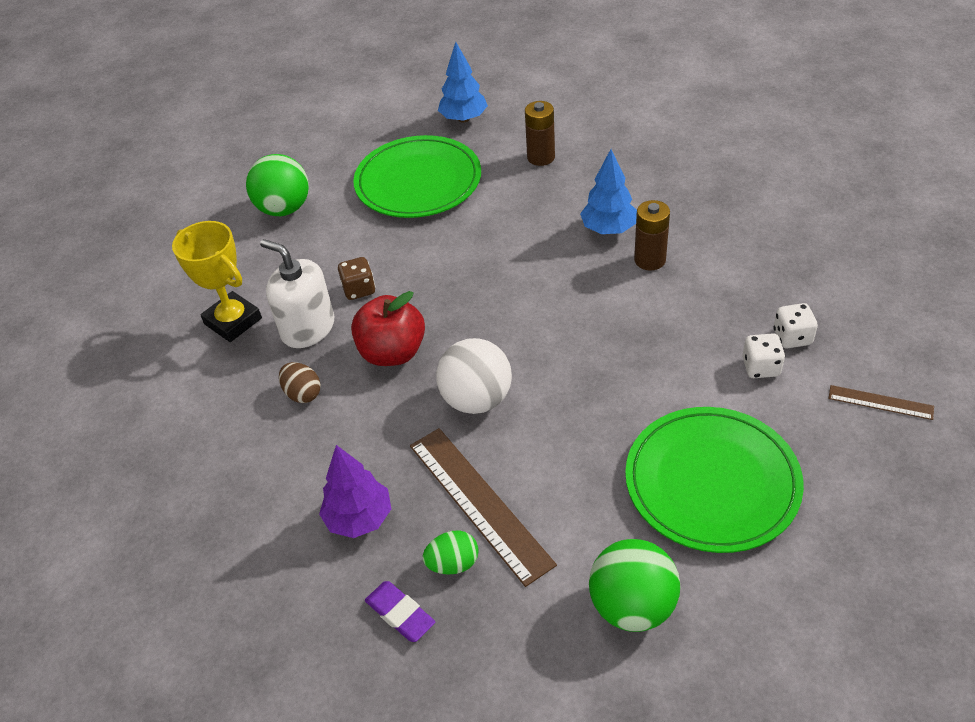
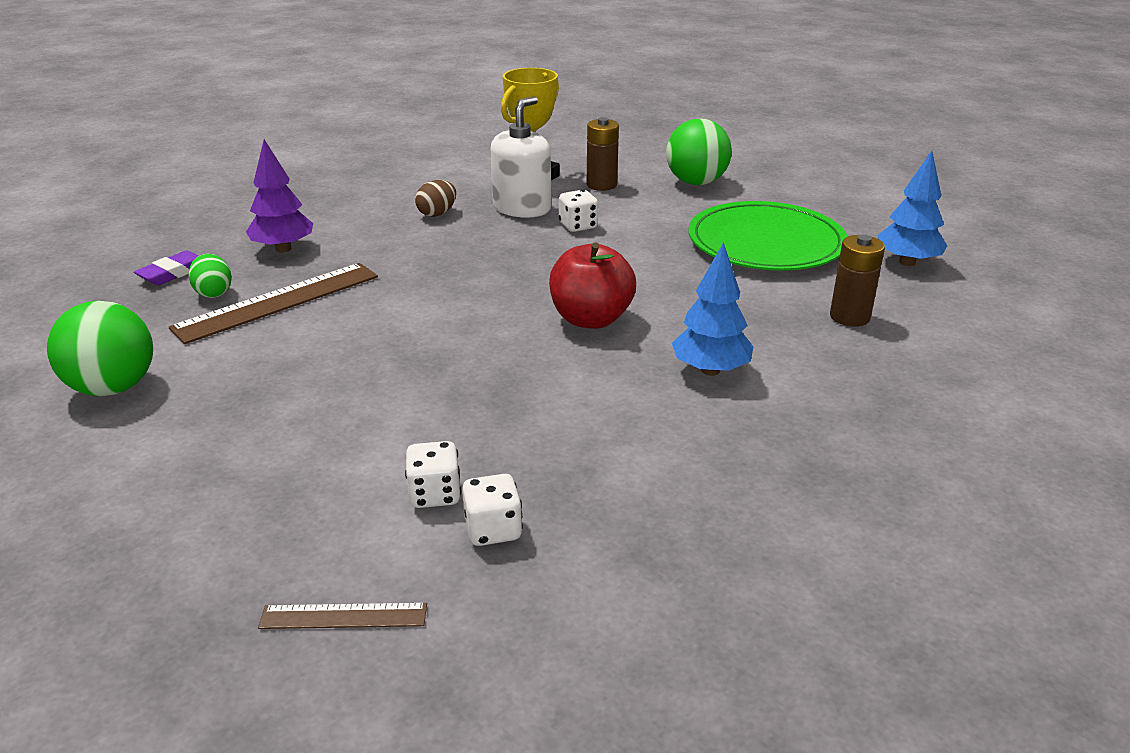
camera: 80 degrees right, 15 degrees down
(359, 289) = (578, 226): brown dice -> white dice
(392, 352) = (486, 248): red apple -> red apple (591, 319)
(477, 399) = (414, 294): white ball -> none
(650, 260) = (651, 403): brown battery -> brown battery (601, 185)
(712, 482) = (250, 444): green plate -> none
(880, 402) = (343, 616): brown ruler -> brown ruler turned 75 degrees clockwise

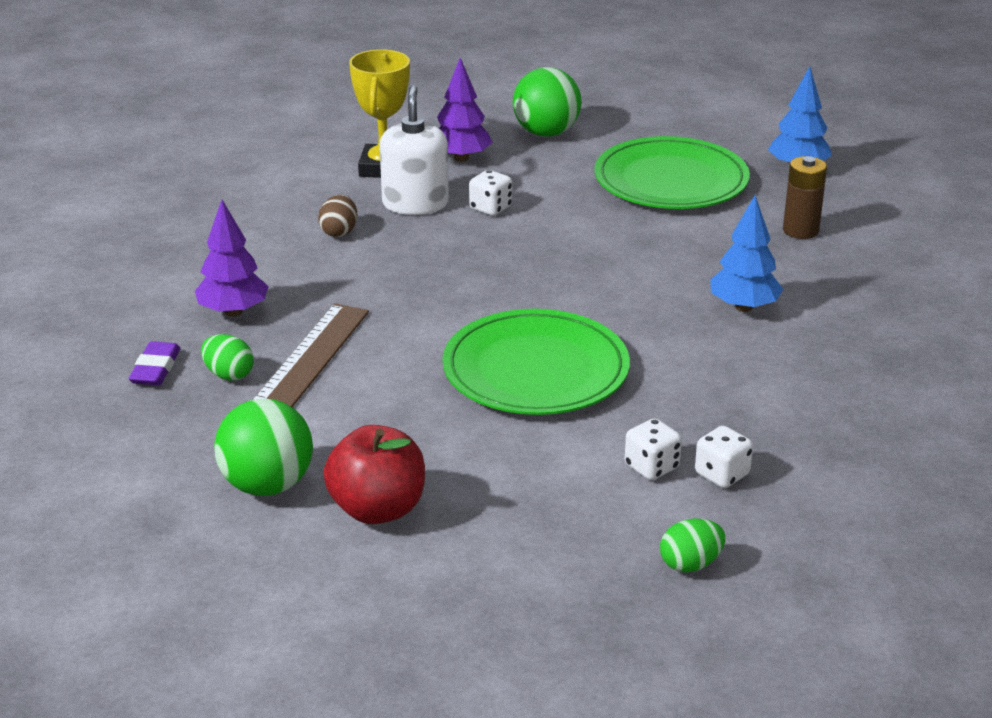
camera: 30 degrees left, 0 degrees up
(343, 616) = (690, 564): brown ruler -> green egg
(447, 365) = (535, 370): none -> green plate
(591, 319) = (605, 293): red apple -> red apple (377, 509)
(601, 185) = (461, 158): brown battery -> purple tree

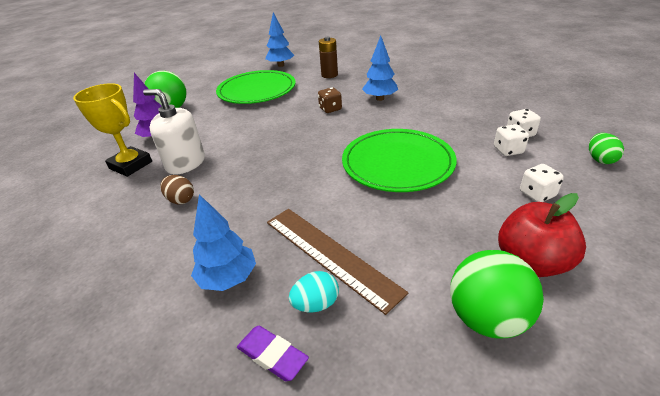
camera: 60 degrees left, 5 degrees up
(229, 375) = (316, 304): green egg -> turquoise egg
(233, 311) = (228, 278): purple tree -> blue tree
(490, 208) = (222, 140): white dice -> white dice (537, 194)
(661, 269) = (330, 109): none -> brown dice

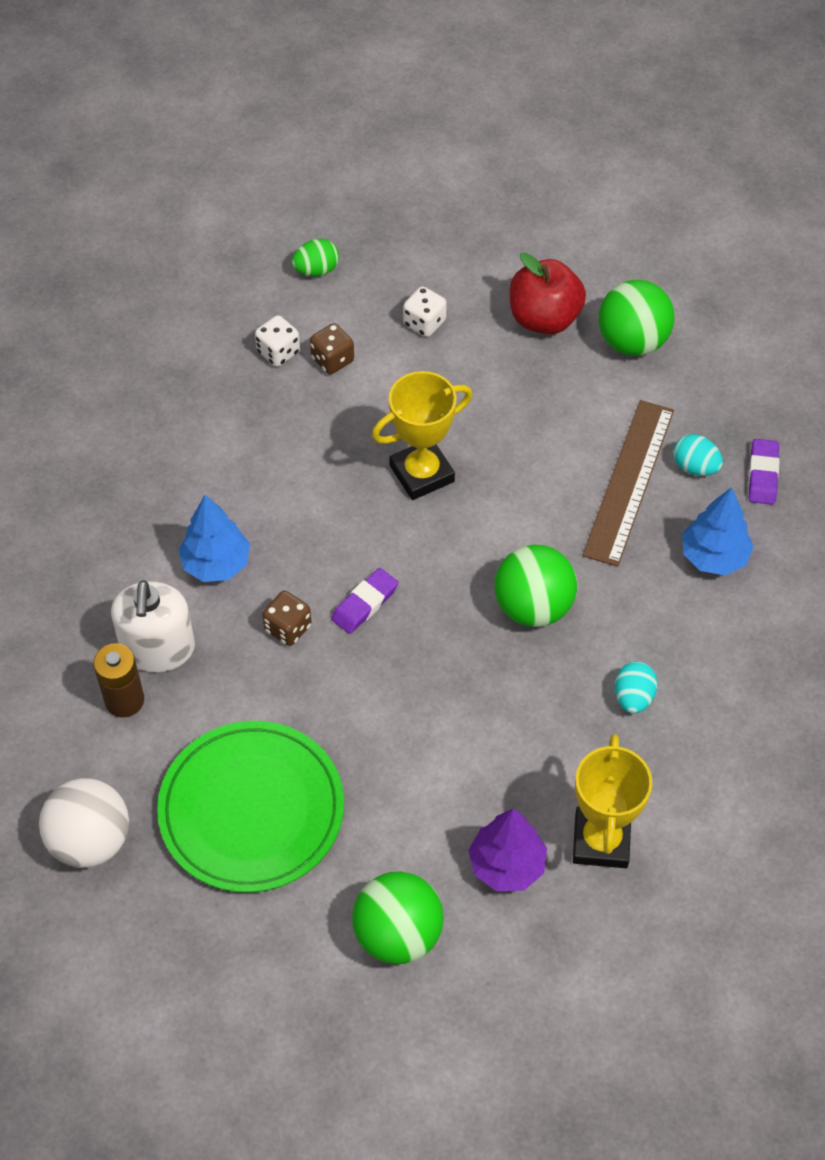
camera: 120 degrees left, 20 degrees up
(181, 200) = (633, 697): brown egg -> turquoise egg
(185, 163) = (555, 756): white soap dispenser -> white soap dispenser (158, 648)
(273, 180) = (533, 606): none -> green ball
(281, 65) = (90, 840): blue tree -> white ball
(325, 129) = (364, 603): none -> purple eraser
(397, 163) = (422, 473): green plate -> yellow trophy
(508, 150) = (332, 360): white dice -> brown dice

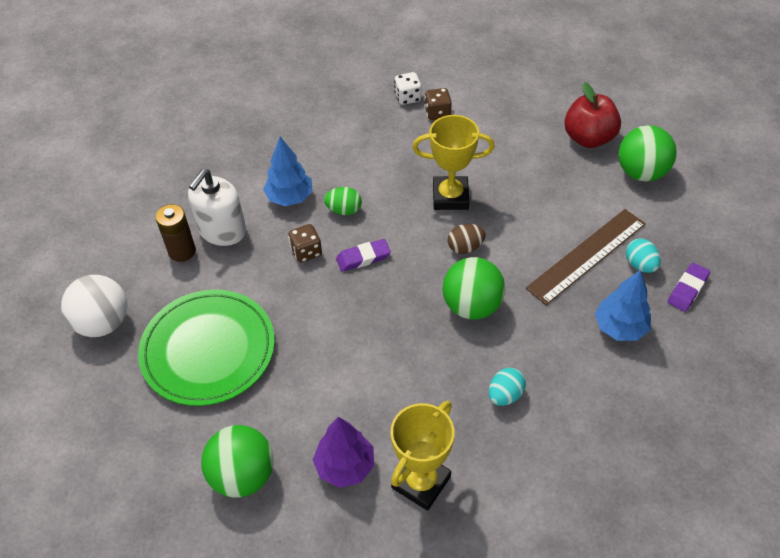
camera: 30 degrees right, 5 degrees down
(316, 270) = (460, 63): green egg -> green egg (344, 210)
(424, 323) = (508, 113): white dice -> none
(481, 534) = (465, 247): none -> brown egg

